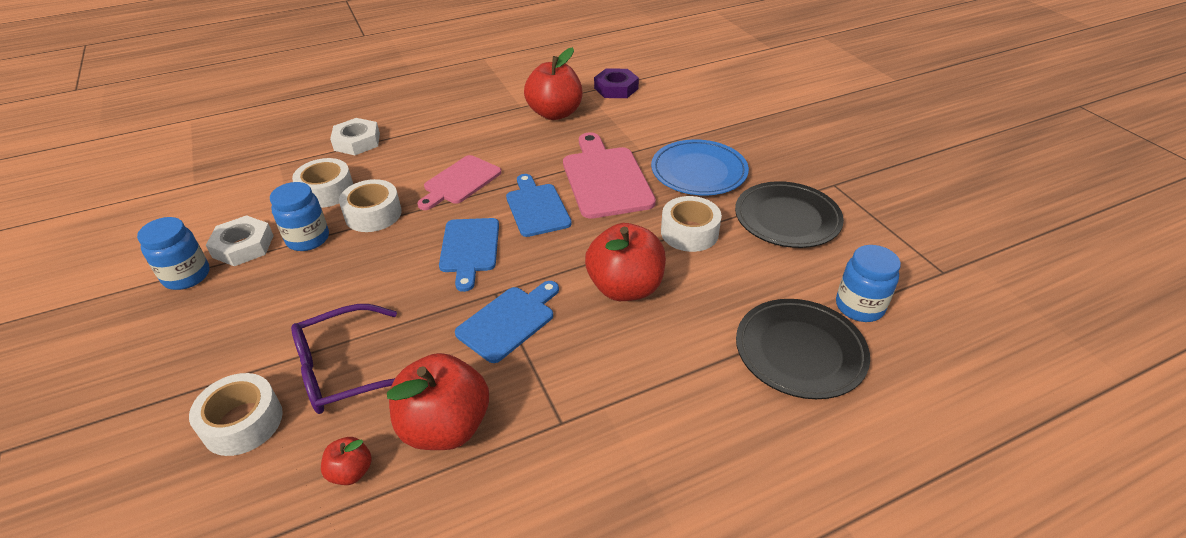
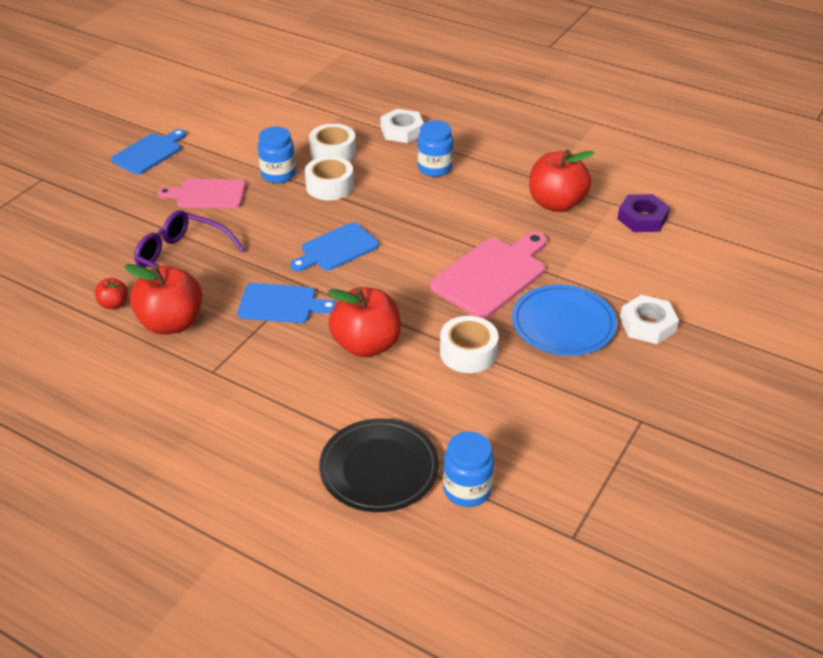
camera: 55 degrees right, 0 degrees up
(187, 276) = (203, 151): blue jar -> blue jar (434, 168)
(243, 246) = (247, 154): white nut -> white nut (647, 324)
(243, 422) = (116, 244): white tape -> none
(460, 182) = (407, 204): pink cutting board -> pink cutting board (207, 194)
(536, 208) = (415, 257): blue cutting board -> blue cutting board (149, 152)
(787, 218) = (549, 405): black plate -> none

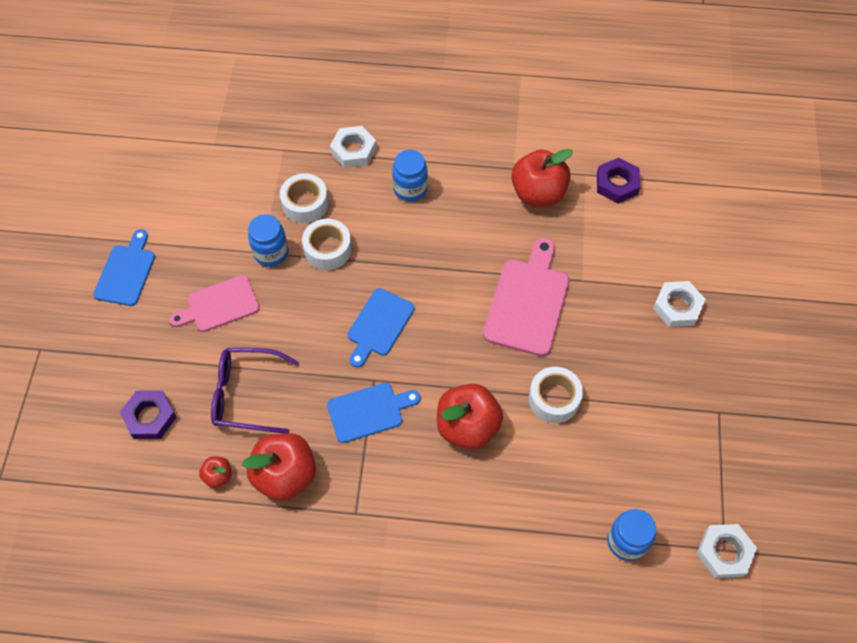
camera: 25 degrees left, 20 degrees up
(91, 247) = (150, 417): none -> purple nut
(379, 469) = (550, 552): black plate -> none
(563, 324) = (612, 334): blue plate -> none
(571, 539) = (724, 552): none -> white nut

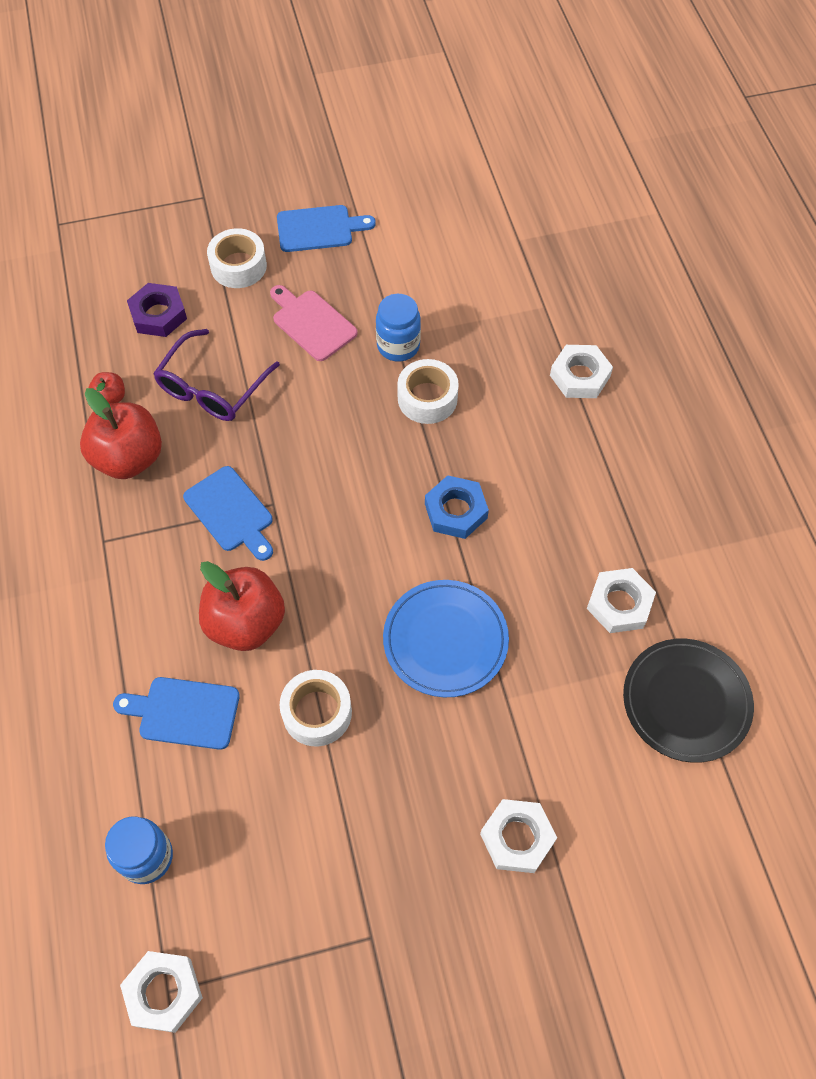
camera: 70 degrees right, 0 degrees up
(246, 394) = (212, 388): purple glasses -> purple glasses turned 135 degrees counterclockwise
(305, 203) = (479, 354): white tape -> white tape (238, 266)
(379, 325) = (346, 485): blue cutting board -> blue cutting board (184, 712)
(410, 189) = (553, 454): blue jar -> none
(430, 262) = (456, 511): none -> blue nut
(527, 302) = (445, 640): pink cutting board -> blue plate
(538, 193) = (619, 604): red apple -> white nut
(617, 184) = (686, 701): purple nut -> black plate

